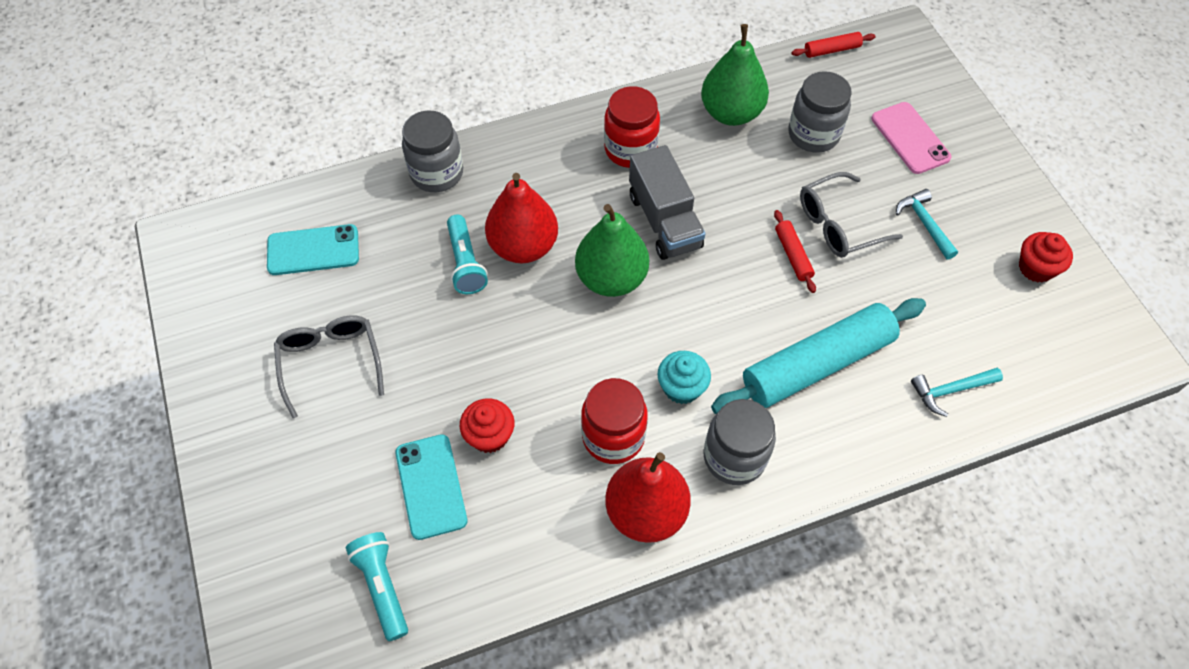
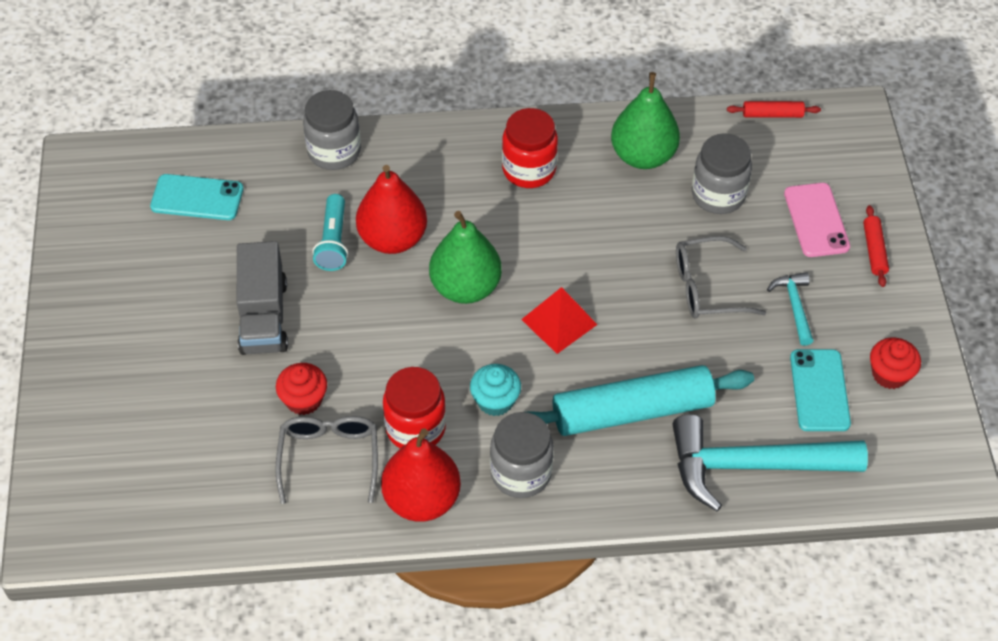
camera: 15 degrees right, 5 degrees down
(330, 362) = (182, 302): grey glasses -> grey glasses (329, 457)
(382, 586) = (169, 502): turquoise flashlight -> none
(431, 486) = (237, 430): turquoise phone -> turquoise phone (819, 390)
(664, 221) = (536, 245): grey truck -> grey truck (263, 317)
(714, 291) = (559, 322): none -> red pyramid
(792, 255) = (649, 306): red rolling pin -> red rolling pin (874, 250)
(950, 390) = (752, 465): turquoise hammer -> turquoise hammer, size x2.16

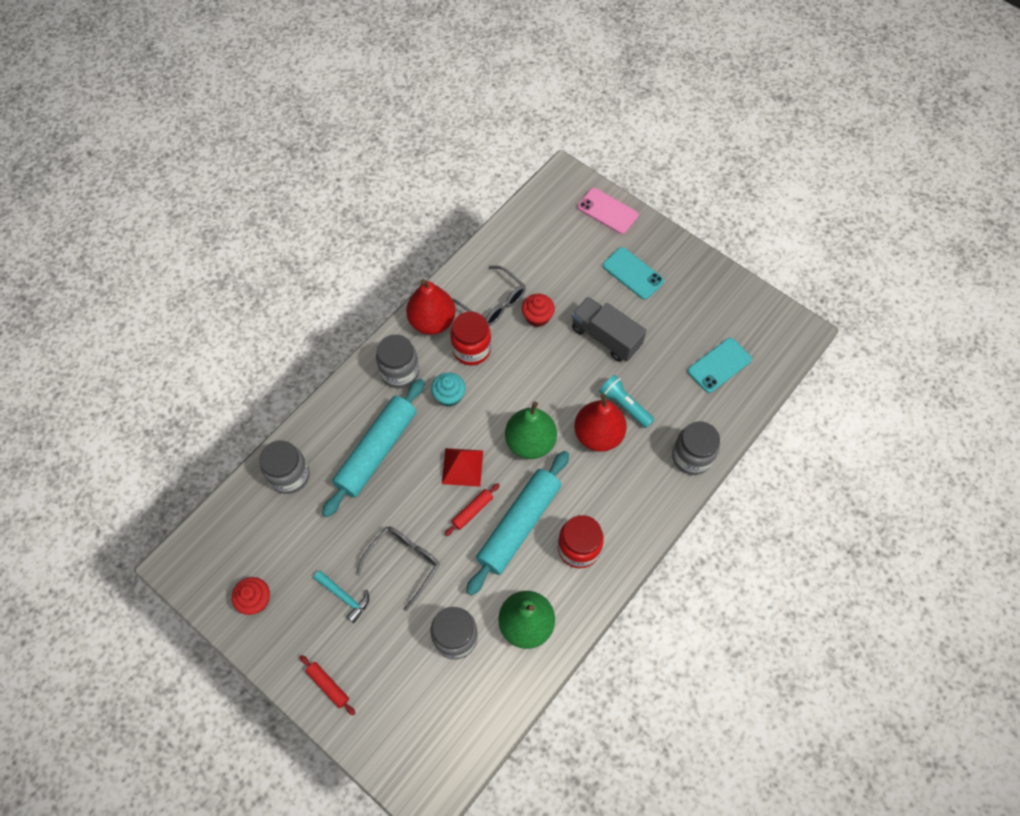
camera: 135 degrees right, 10 degrees up
(561, 229) = (519, 525): none -> turquoise rolling pin
(752, 465) = (289, 475): turquoise hammer -> grey jar
(772, 114) = (479, 741): red rolling pin -> red rolling pin (472, 511)
(816, 220) = (381, 675): pink phone -> pink phone (607, 211)
(819, 390) = (287, 553): turquoise phone -> turquoise phone (632, 273)

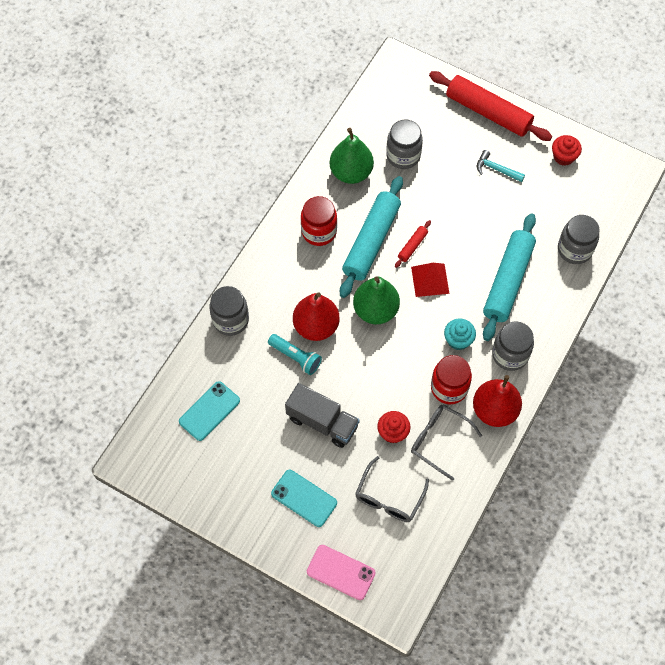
camera: 170 degrees right, 0 degrees up
(328, 685) = (488, 112): red rolling pin -> red rolling pin, size x2.32
(404, 563) = (457, 199): grey glasses -> grey glasses (389, 498)

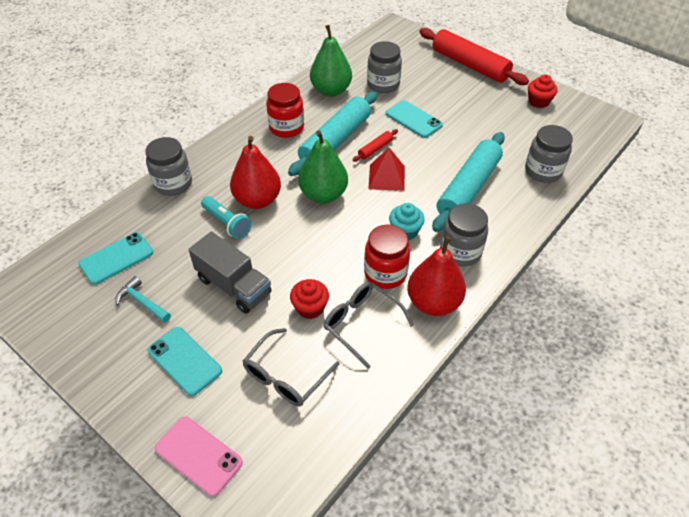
camera: 10 degrees right, 15 degrees down
(442, 200) = (413, 119): none -> turquoise phone
(496, 169) = (470, 103): turquoise hammer -> turquoise hammer (142, 302)

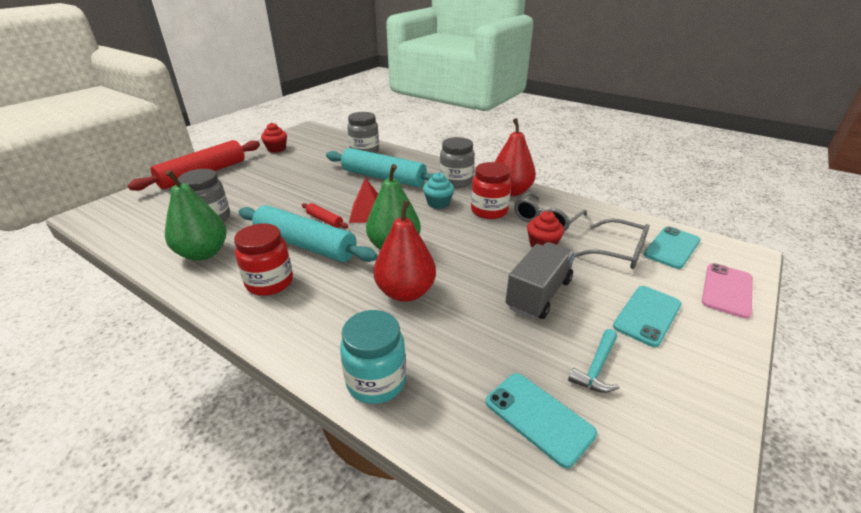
camera: 95 degrees left, 15 degrees down
(173, 184) = (376, 381): grey jar -> turquoise jar
(227, 223) = (448, 312): turquoise flashlight -> none
(413, 119) = (281, 201): turquoise phone -> turquoise phone (672, 248)

